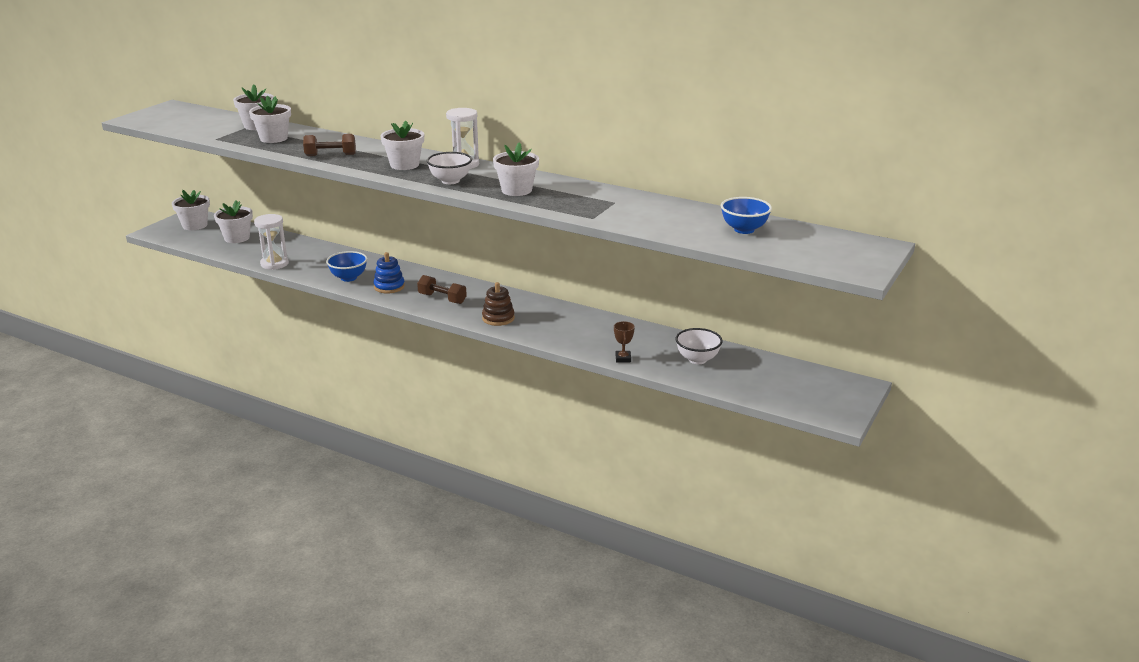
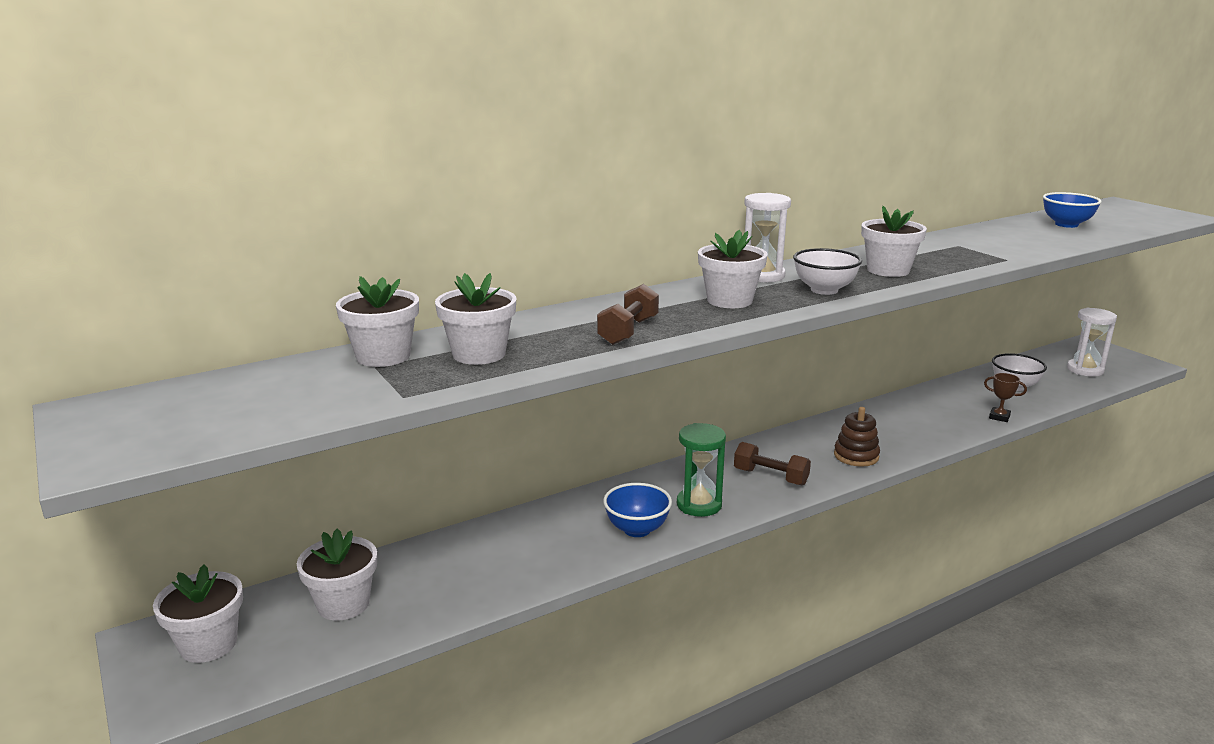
camera: 60 degrees left, 5 degrees down
(274, 264) = (511, 585): white hourglass -> white hourglass (1085, 370)
(389, 287) = (699, 505): blue stacking toy -> green hourglass
(442, 299) = (770, 477): brown dumbbell -> brown dumbbell turned 60 degrees clockwise

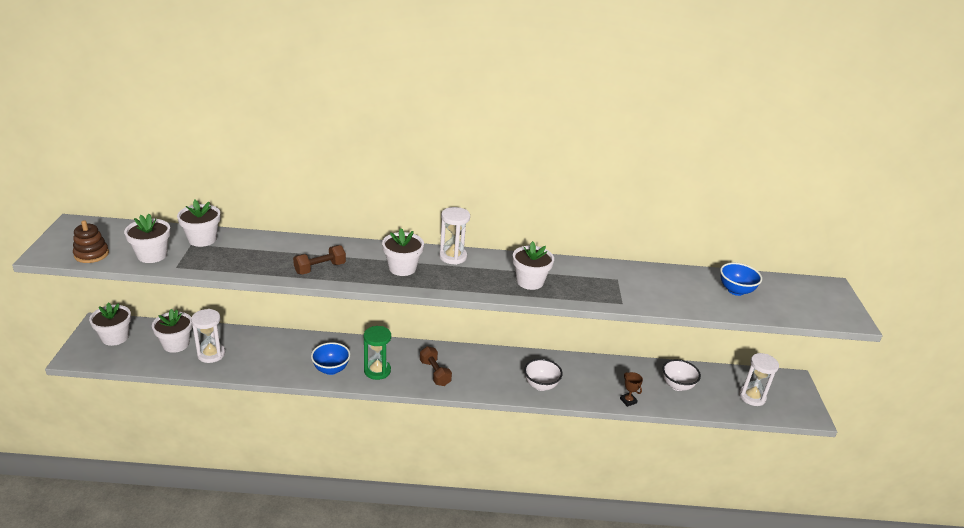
camera: 30 degrees right, 10 degrees up
(426, 590) = (211, 354): none -> white hourglass
(479, 354) = (238, 255): white flower pot -> white flower pot (152, 255)
(824, 290) = (464, 281): white bowl -> white bowl (541, 385)
(856, 456) = (499, 383): brown stacking toy -> brown stacking toy (91, 254)

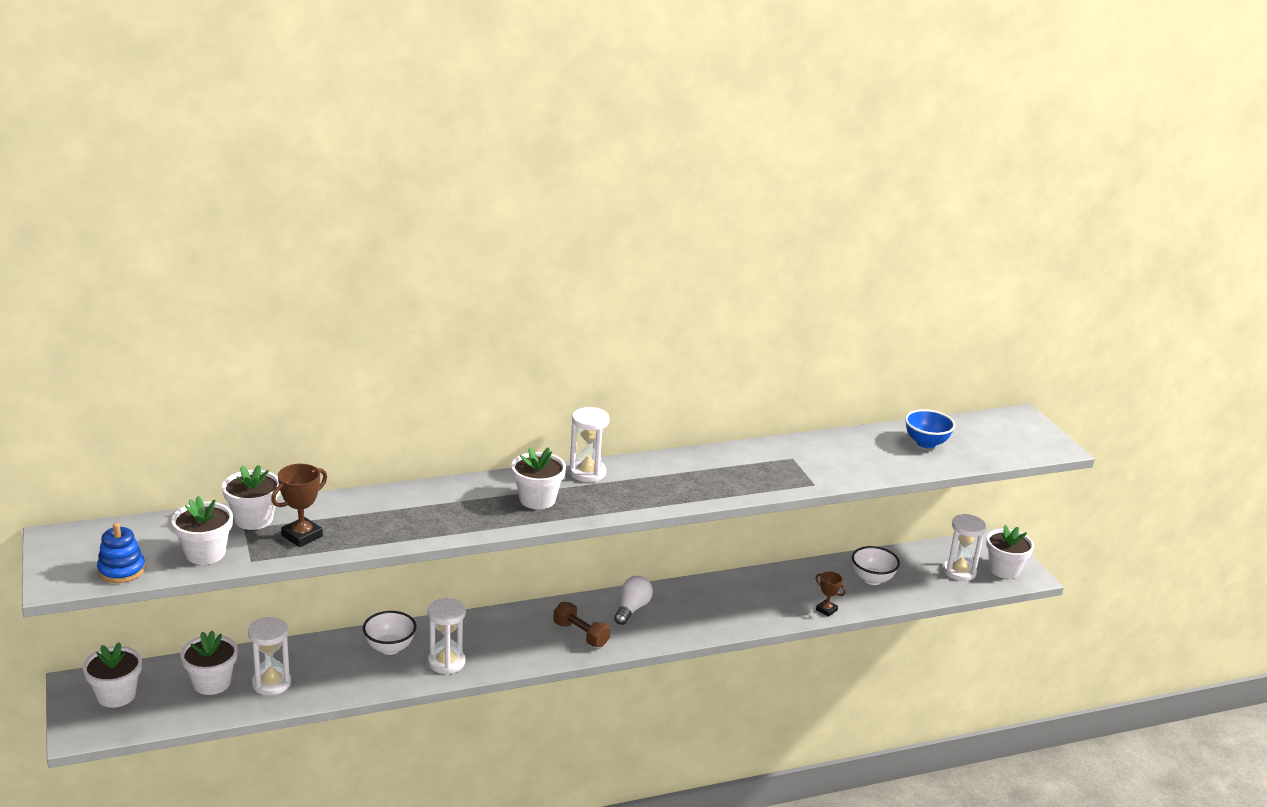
camera: 20 degrees left, 5 degrees down
(91, 254) = (121, 570): brown stacking toy -> blue stacking toy
(223, 257) = (302, 536): none -> brown trophy
(320, 268) = (437, 522): brown dumbbell -> none
(331, 369) = (446, 662): blue bowl -> white hourglass
(377, 371) = (507, 649): green hourglass -> none
(482, 363) = (632, 609): none -> white light bulb
(530, 281) = (697, 482): white flower pot -> white flower pot (1004, 569)
(541, 385) = (717, 617): white bowl -> white bowl (390, 648)

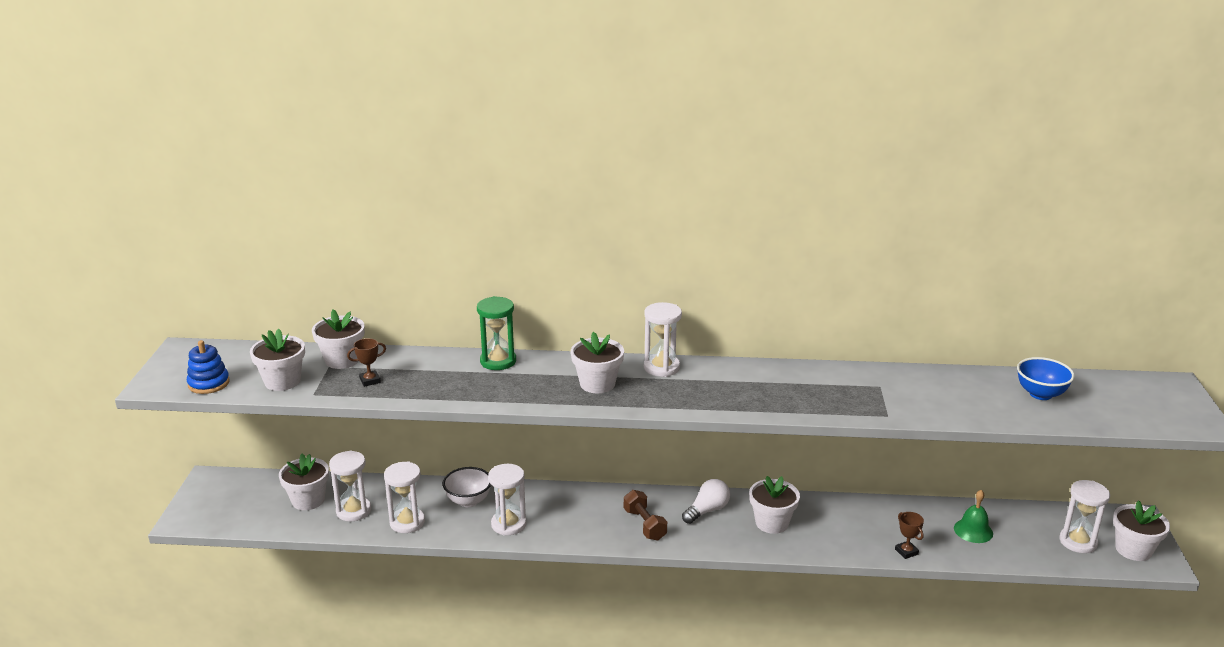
camera: 25 degrees right, 0 degrees up
(116, 695) = (231, 494): white flower pot -> white flower pot (772, 523)
(302, 536) = (370, 380): brown trophy -> brown trophy, size x0.63
(338, 683) = (407, 522): none -> white hourglass
(422, 493) = (498, 361): none -> green hourglass
(872, 579) = (973, 530): white bowl -> green bell

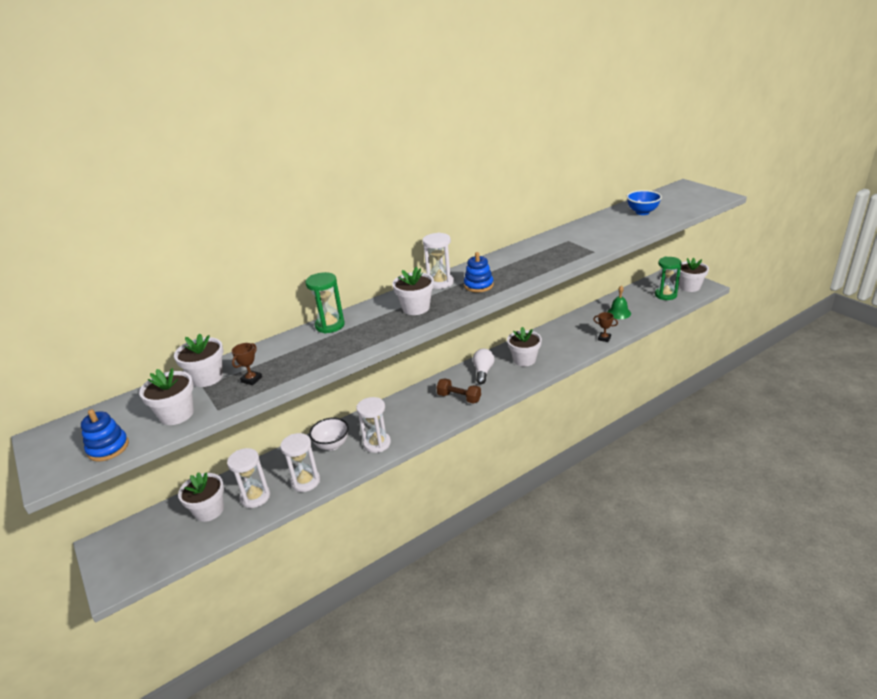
camera: 35 degrees left, 5 degrees up
(694, 391) = (478, 285): none -> blue stacking toy
(1078, 542) = (665, 295): white hourglass -> green hourglass

